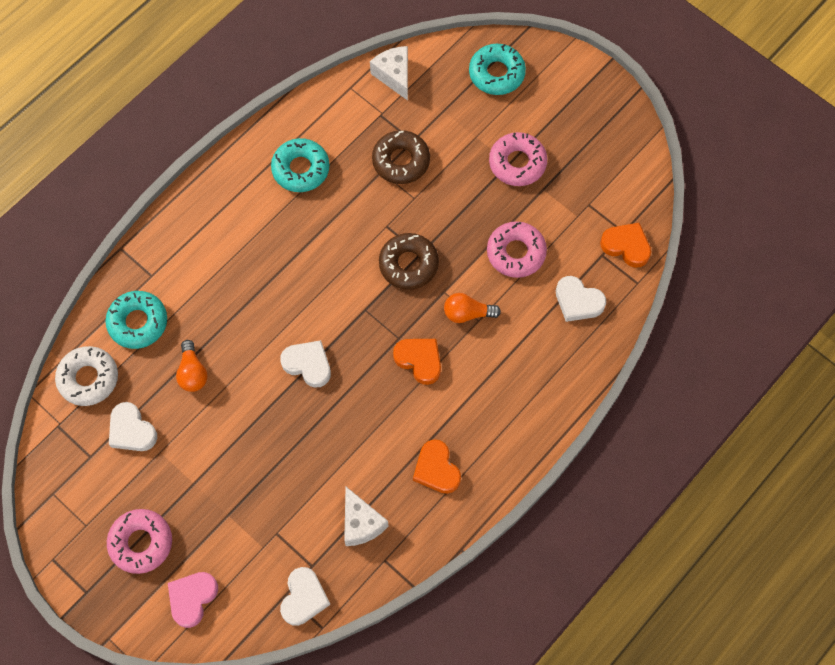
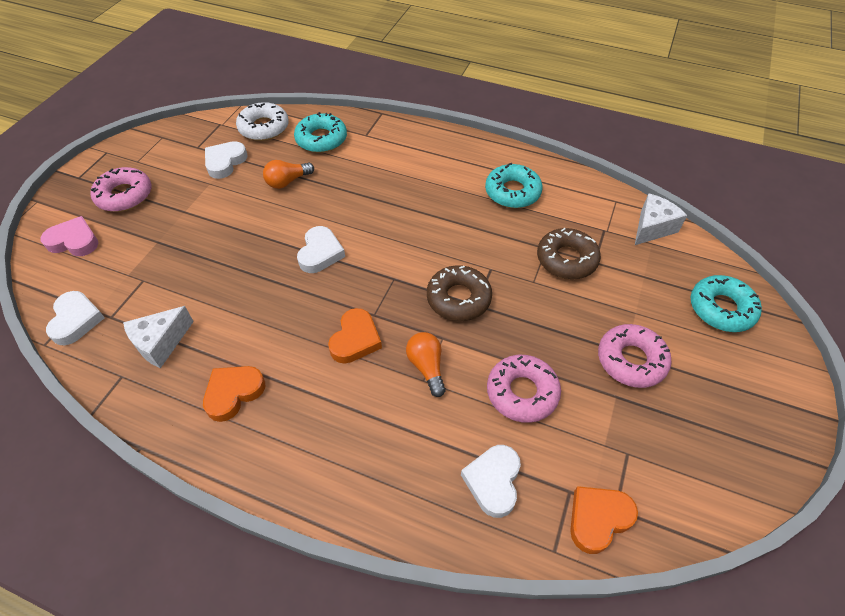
camera: 70 degrees right, 15 degrees down
(304, 598) = (76, 320): white heart -> white heart turned 90 degrees counterclockwise
(626, 246) = (598, 519): orange heart -> orange heart turned 135 degrees counterclockwise

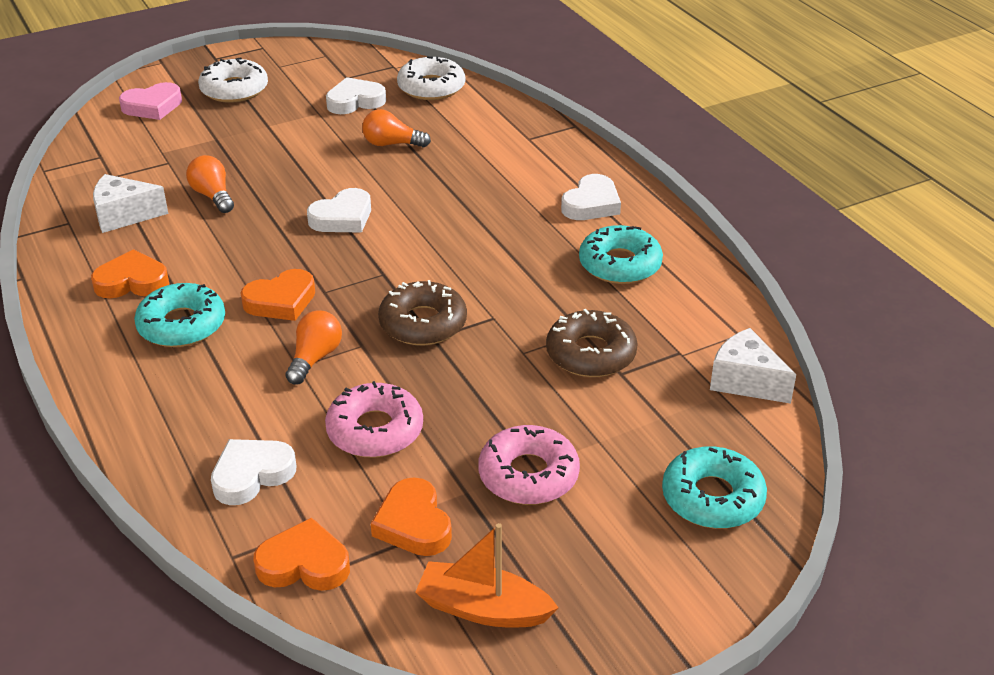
camera: 40 degrees right, 15 degrees down
(74, 241) = (152, 106): pink heart -> pink heart turned 105 degrees clockwise
(76, 320) = (85, 165): white heart -> white heart (591, 204)
(124, 195) = (234, 89): pink donut -> white donut
(210, 288) = (213, 196): none -> orange light bulb
(321, 139) = (476, 122): turquoise donut -> turquoise donut (182, 325)
(617, 440) = (413, 524): none -> orange heart
(652, 228) = (745, 381): white cheese -> white cheese turned 135 degrees counterclockwise
(714, 466) = (483, 608): none -> orange boat

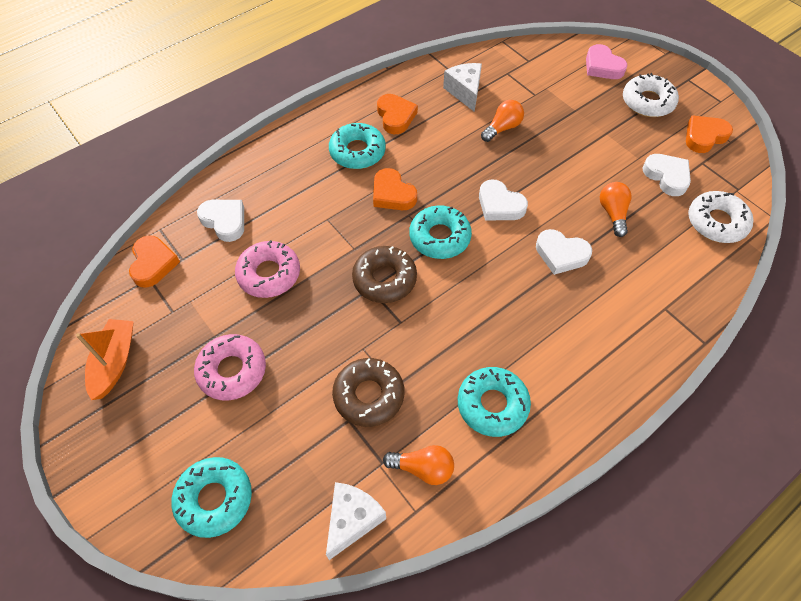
camera: 80 degrees right, 20 degrees up
(315, 358) = (336, 226): orange light bulb -> orange light bulb (423, 468)
(373, 270) = (439, 237): none -> turquoise donut
(413, 524) = (185, 312): orange heart -> orange heart (704, 137)
(591, 204) = (577, 372): white heart -> white heart (561, 254)

